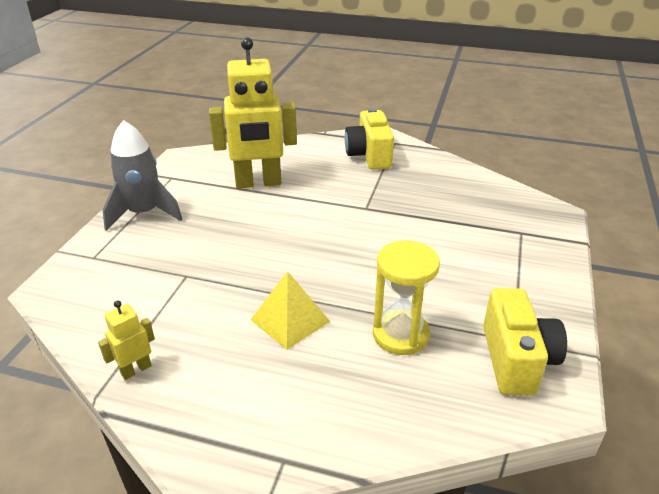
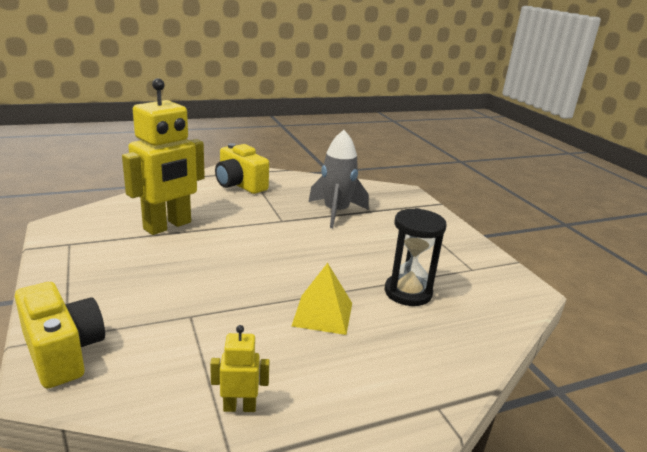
camera: 40 degrees left, 10 degrees down
(136, 369) = (239, 407): yellow robot -> yellow robot turned 75 degrees clockwise
(144, 213) = (77, 281): grey rocket -> grey rocket (336, 212)
(400, 335) = (408, 292): yellow hourglass -> black hourglass
(516, 360) = (487, 280): yellow camera -> yellow camera (63, 352)

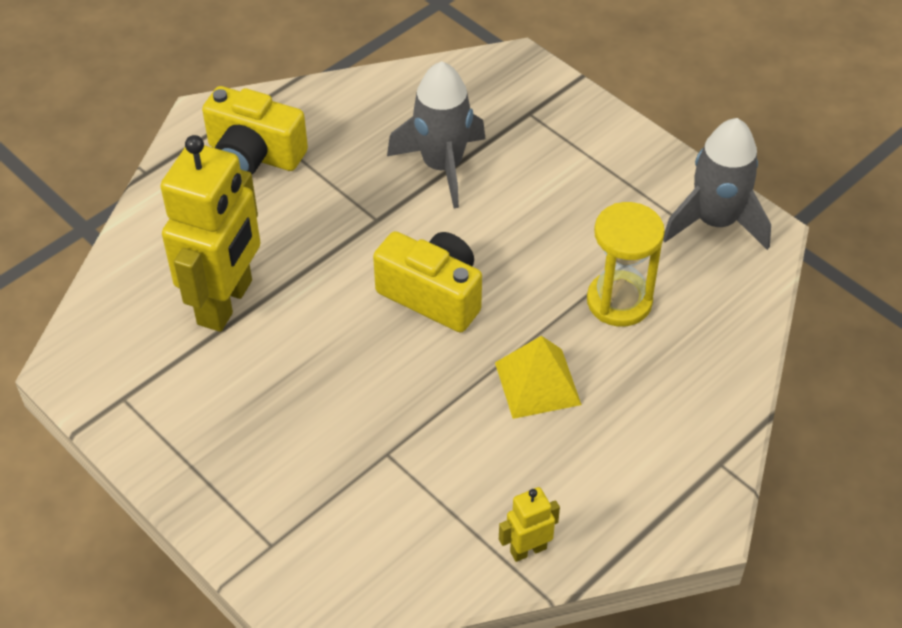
camera: 20 degrees left, 25 degrees up
(63, 352) = (290, 566): yellow camera -> yellow camera (433, 295)
(408, 292) = (619, 301): black hourglass -> yellow hourglass
(496, 276) = (715, 222): none -> grey rocket

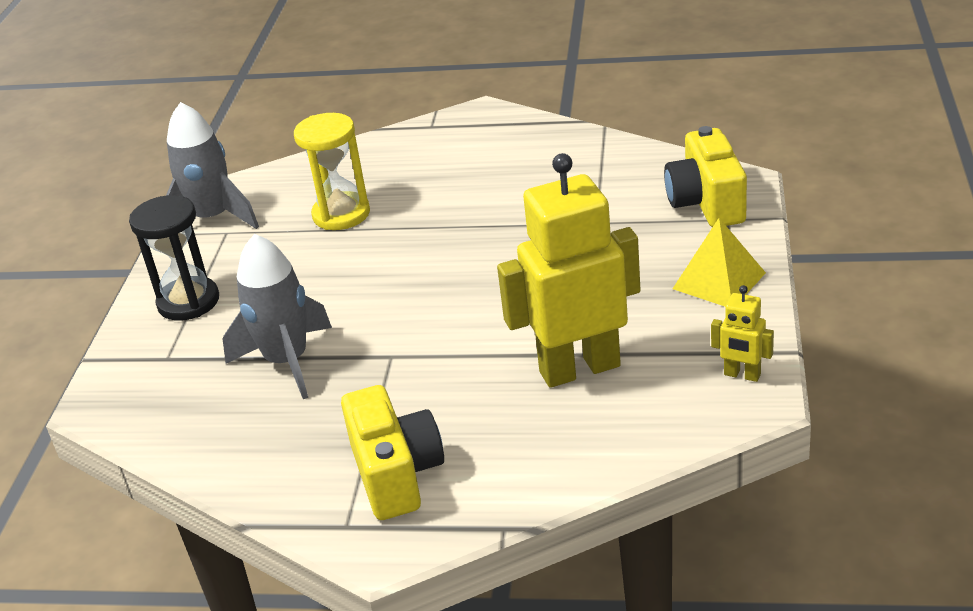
camera: 125 degrees left, 15 degrees down
(433, 295) = (436, 284): yellow camera -> yellow camera (706, 203)
(528, 549) = (584, 145): yellow robot -> yellow robot (742, 375)
(537, 383) = (457, 204): yellow pyramid -> yellow pyramid (719, 280)
(592, 153) = (188, 302): none -> black hourglass

